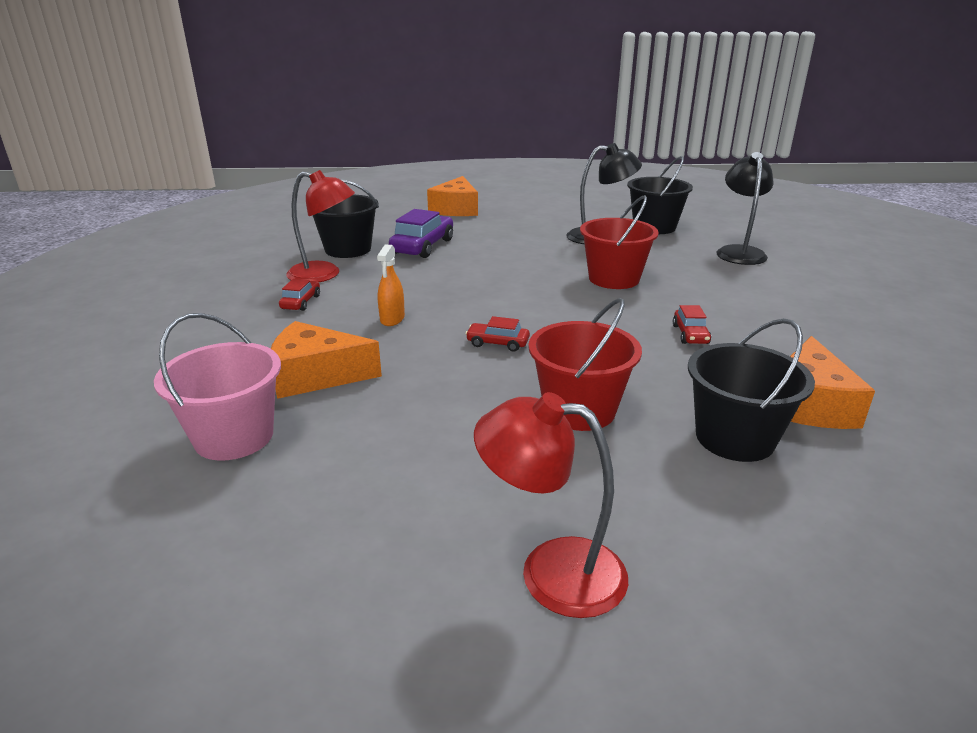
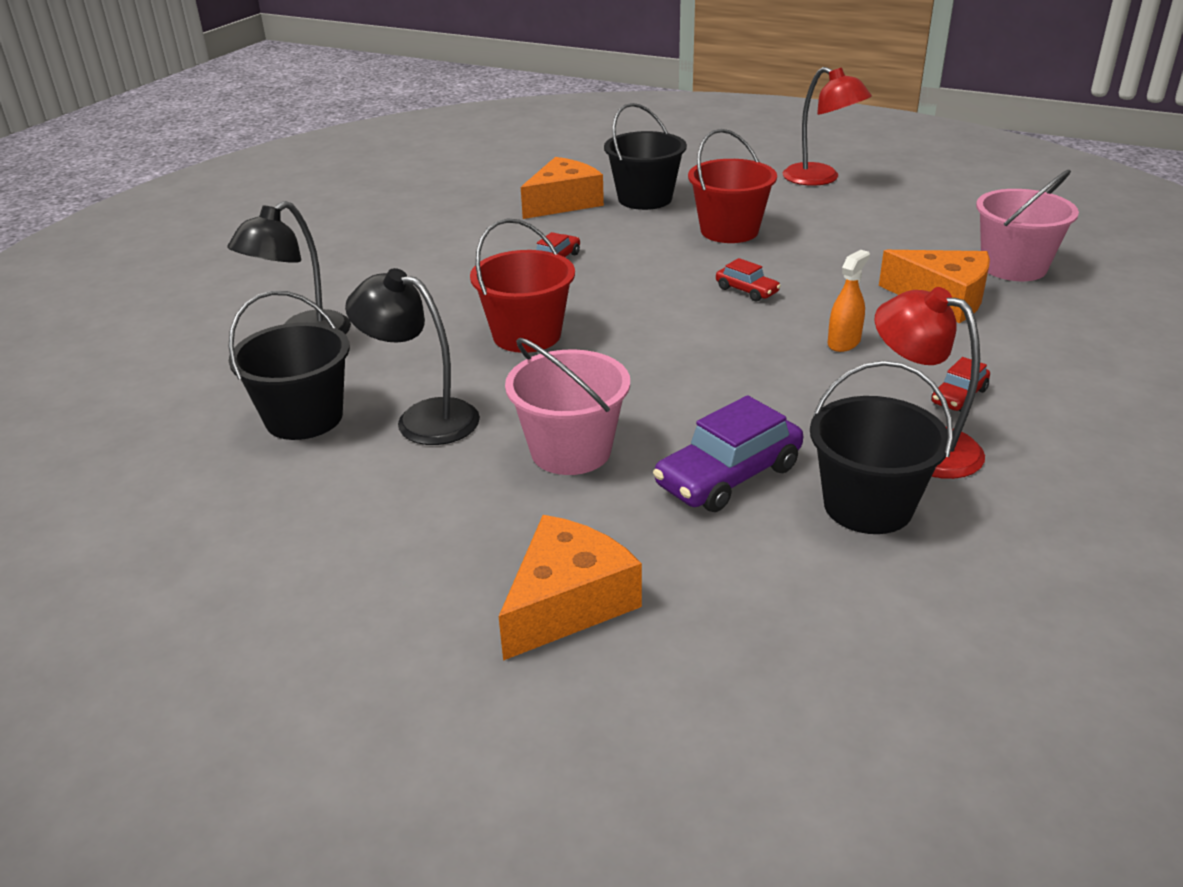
camera: 150 degrees left, 5 degrees up
(509, 240) = (571, 451): none -> pink bucket

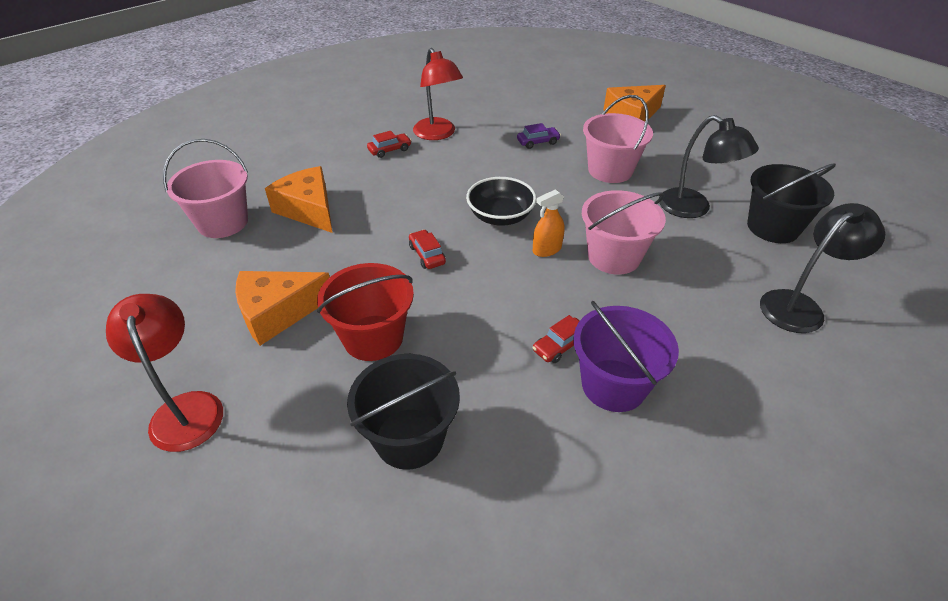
camera: 160 degrees left, 10 degrees up
(499, 248) = (613, 385): none -> purple bucket
(527, 335) = (613, 257): red bucket -> pink bucket
(563, 202) = (510, 468): orange cheese -> orange cheese (278, 313)
(696, 345) = (500, 216): none -> black bowl
(728, 476) = (538, 142): purple car -> purple car, size x0.54
(844, 343) = (409, 194): orange spray bottle -> orange spray bottle (547, 249)
(868, 506) = (488, 119): black bucket -> none

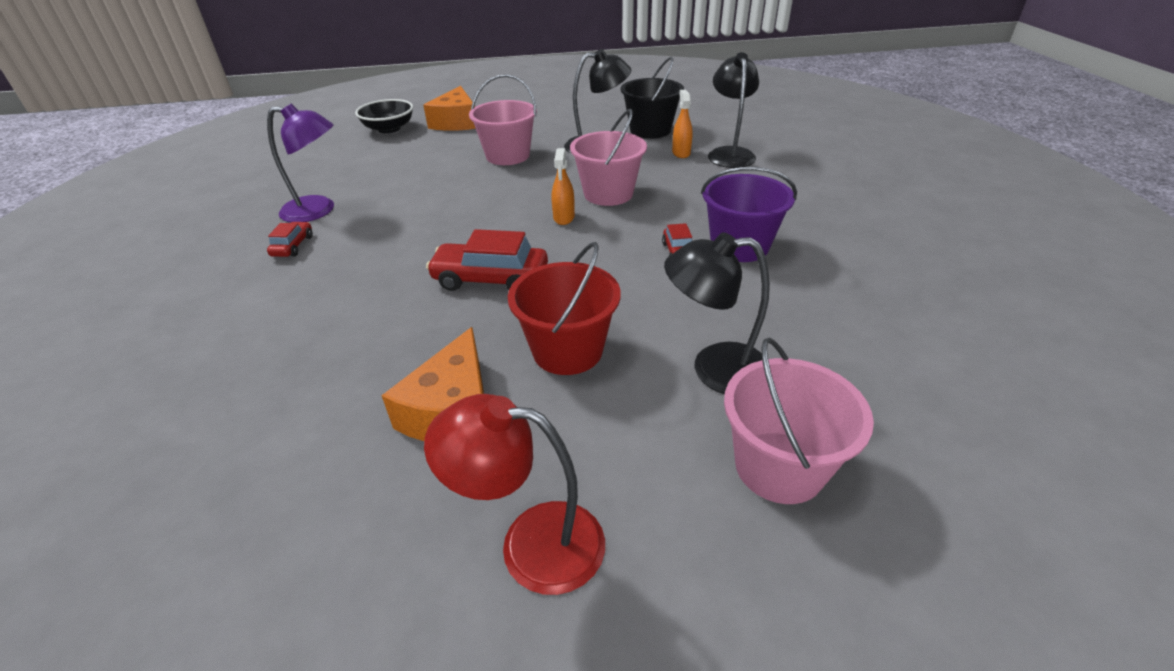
camera: 55 degrees left, 5 degrees down
(223, 222) = (216, 416): pink bucket -> pink bucket (779, 467)
(308, 209) = (304, 334): orange cheese -> none
(409, 438) = (715, 369): black bucket -> black lamp
(427, 255) = (490, 279): red car -> red car, size x1.87
(438, 134) = (318, 210): red lamp -> purple lamp
(500, 216) = (492, 223): black bowl -> black bowl (389, 129)
(538, 142) = (420, 169): purple car -> none
(752, 269) = (681, 153): none -> orange spray bottle

